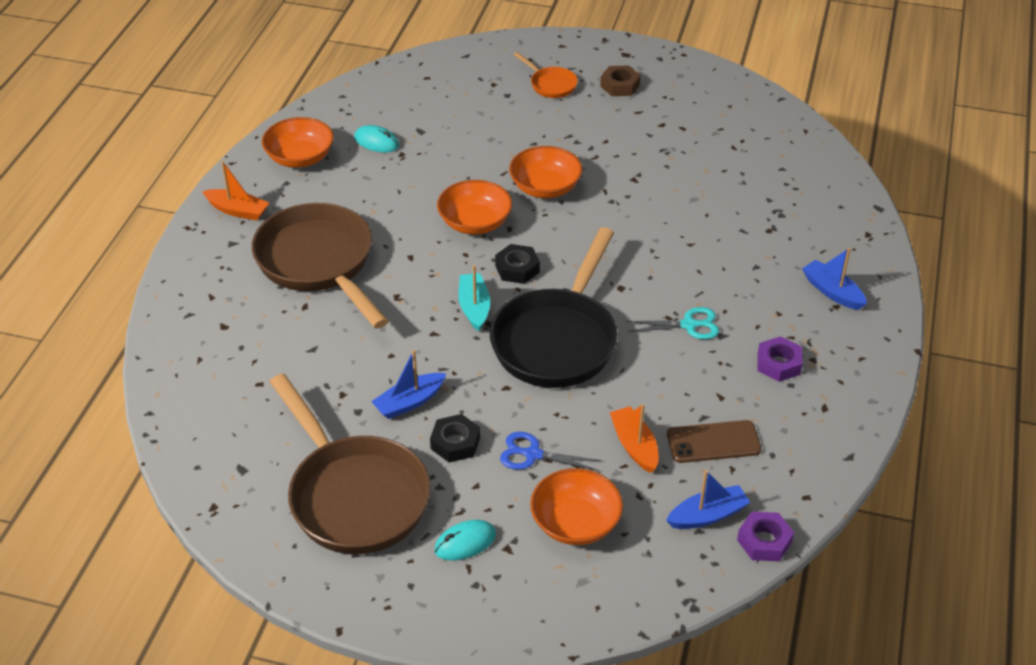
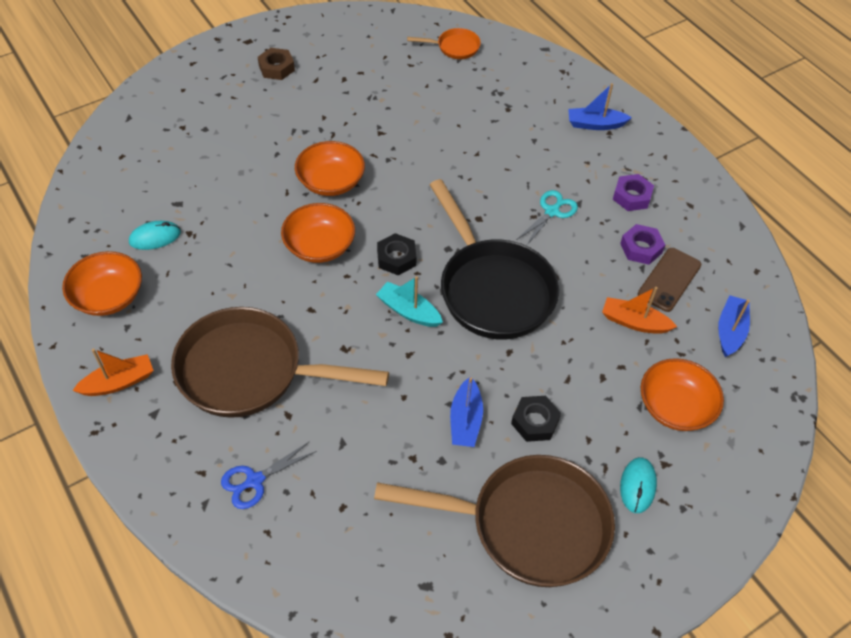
camera: 50 degrees left, 10 degrees up
(532, 454) = (589, 384): blue scissors -> blue scissors (254, 481)
(550, 84) = (226, 99): orange pan -> orange pan (454, 47)
(764, 541) = (776, 319): purple nut -> purple nut (641, 248)

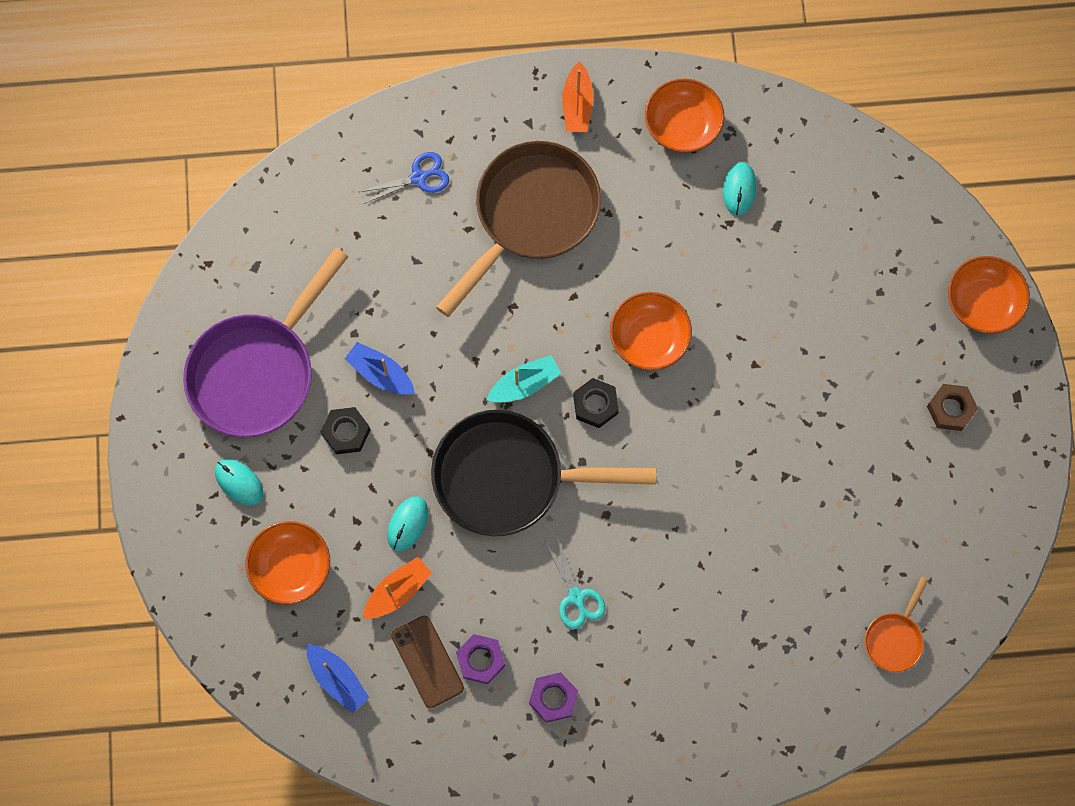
camera: 120 degrees right, 20 degrees up
(254, 481) = (419, 177): blue scissors -> blue scissors turned 75 degrees clockwise
(331, 182) = (733, 388): orange bowl -> orange bowl (982, 302)
(528, 525) = (258, 371): brown pan -> purple pan
(578, 340) = (407, 524): none -> turquoise mouse
(595, 124) = (680, 729): blue boat -> none

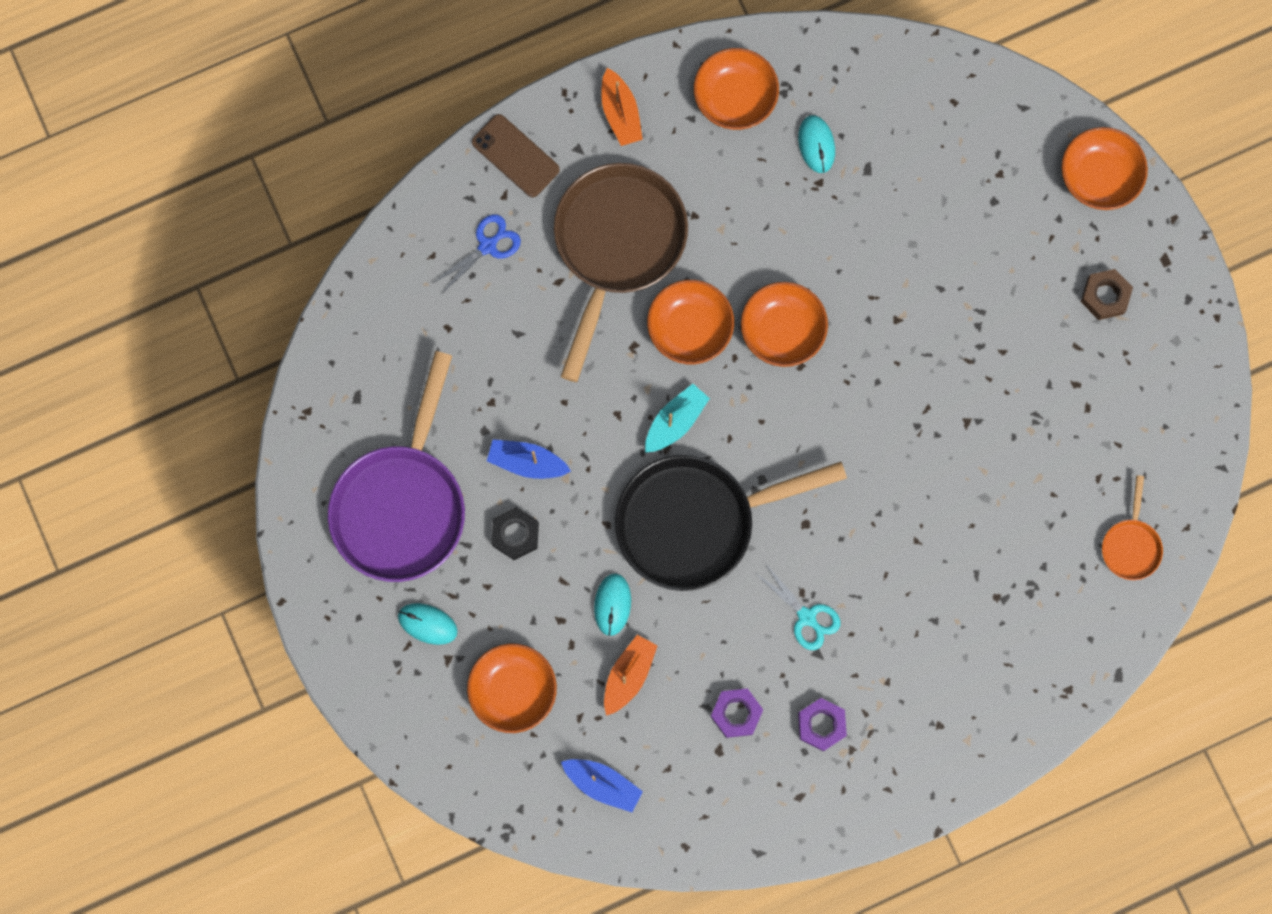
camera: 20 degrees left, 5 degrees up
(427, 661) = (684, 734): brown phone -> brown phone (515, 156)
(568, 308) = (690, 328): none -> orange bowl
(595, 405) = (754, 417): black nut -> none

